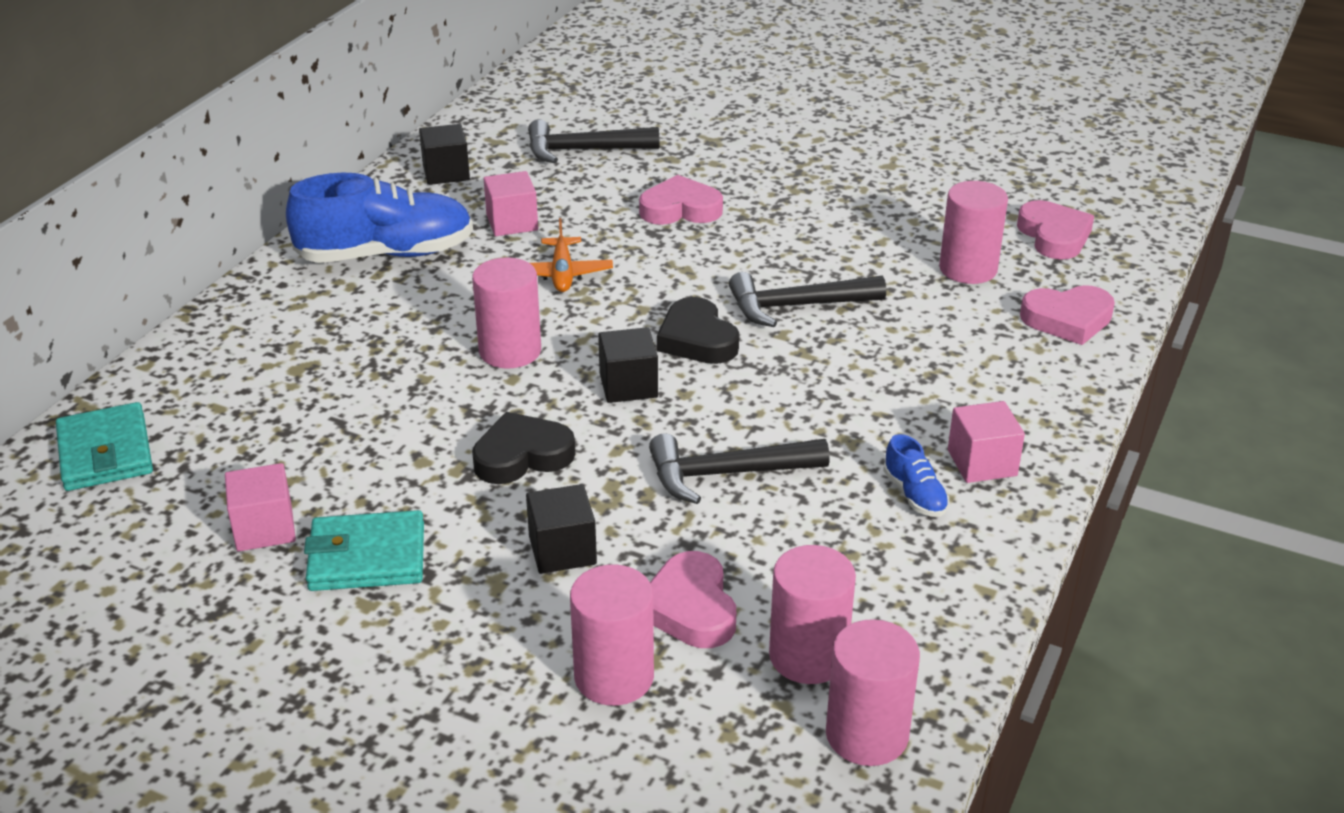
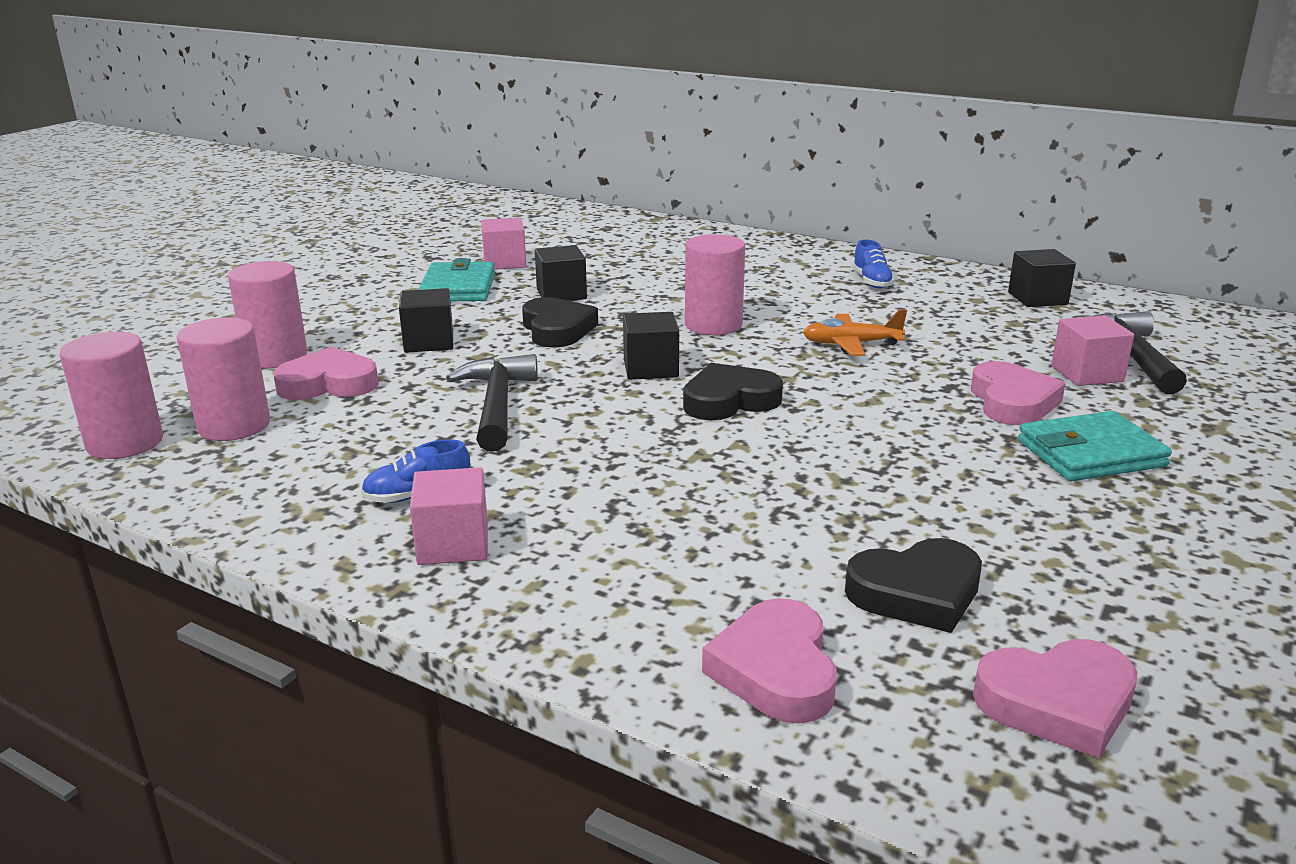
camera: 95 degrees right, 10 degrees down
(105, 452) = (604, 225): turquoise wallet -> turquoise wallet (1090, 453)
(386, 254) = (872, 281): blue shoe -> blue shoe, size x0.44
(402, 464) = (561, 294): none -> black cube
(512, 222) = (946, 324): pink cube -> pink cube (1087, 374)
(796, 306) = (799, 456): black hammer -> none
(968, 269) = (916, 593): pink cylinder -> black heart

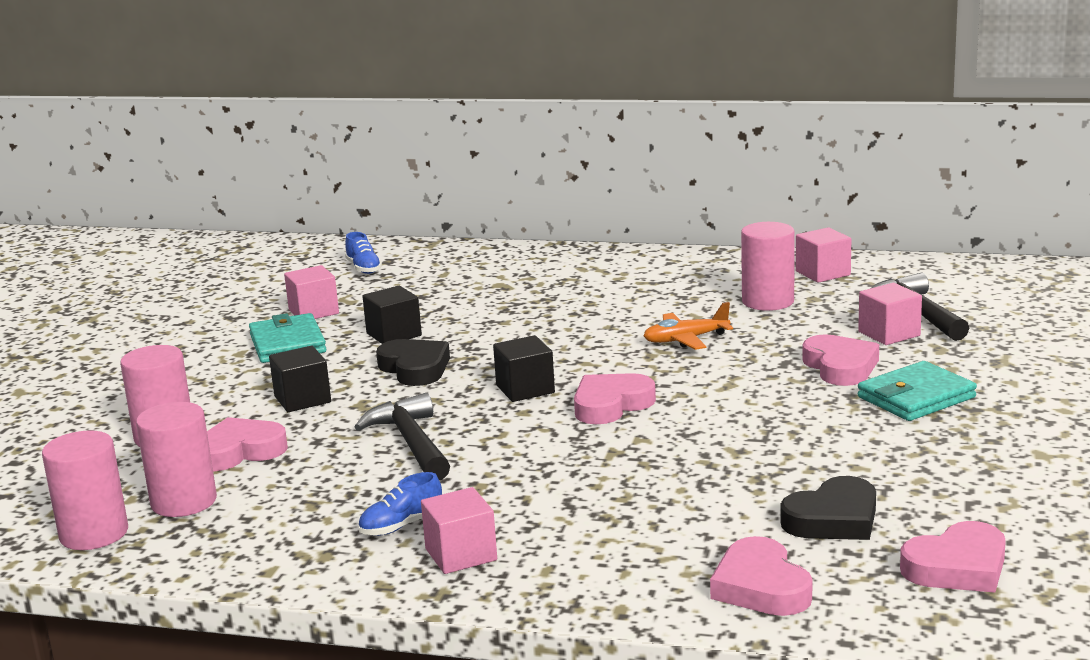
camera: 15 degrees left, 5 degrees down
(713, 325) = (555, 341): pink cylinder -> pink cylinder (768, 301)
(729, 400) = (611, 405): black heart -> pink heart
(872, 281) = (673, 279): blue shoe -> blue shoe (364, 268)
(1037, 298) = (823, 273): black cube -> pink cube

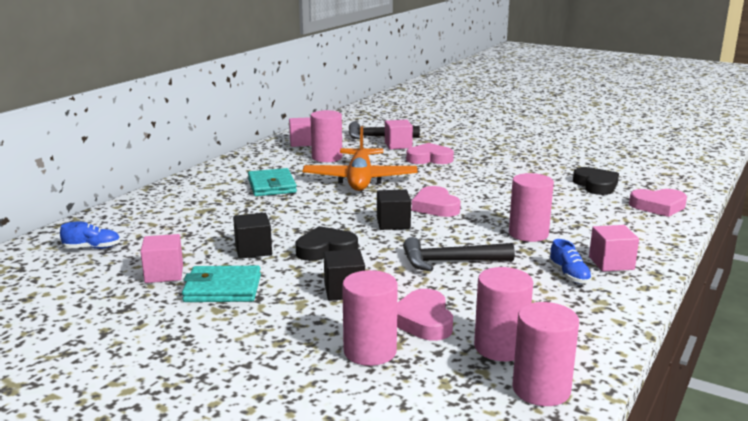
camera: 75 degrees left, 0 degrees up
(543, 482) = (528, 234): none -> pink cylinder
(685, 339) = (360, 180): orange plane -> orange plane, size x1.97
(916, 397) = (477, 153): turquoise wallet -> turquoise wallet (271, 186)
(957, 567) = (646, 174): pink heart -> none

